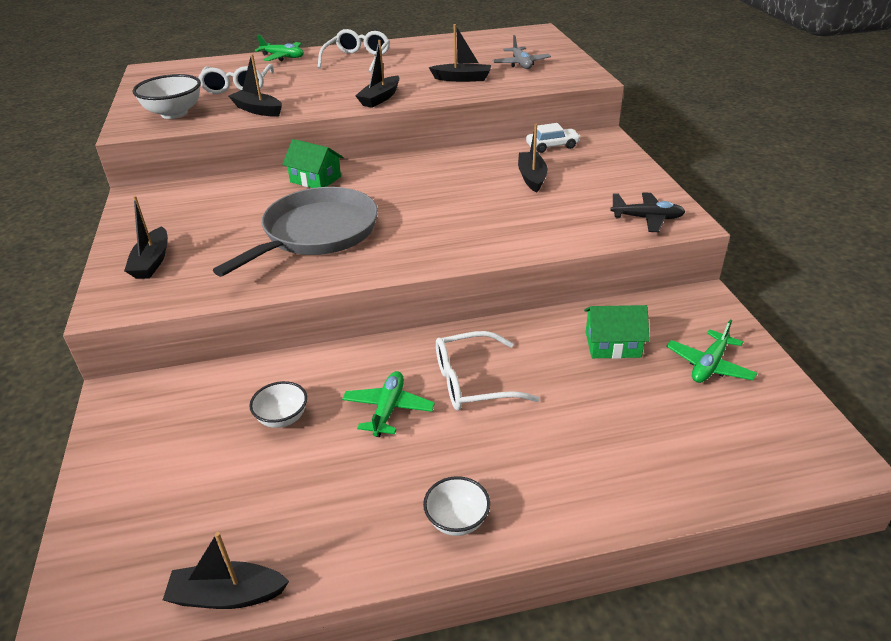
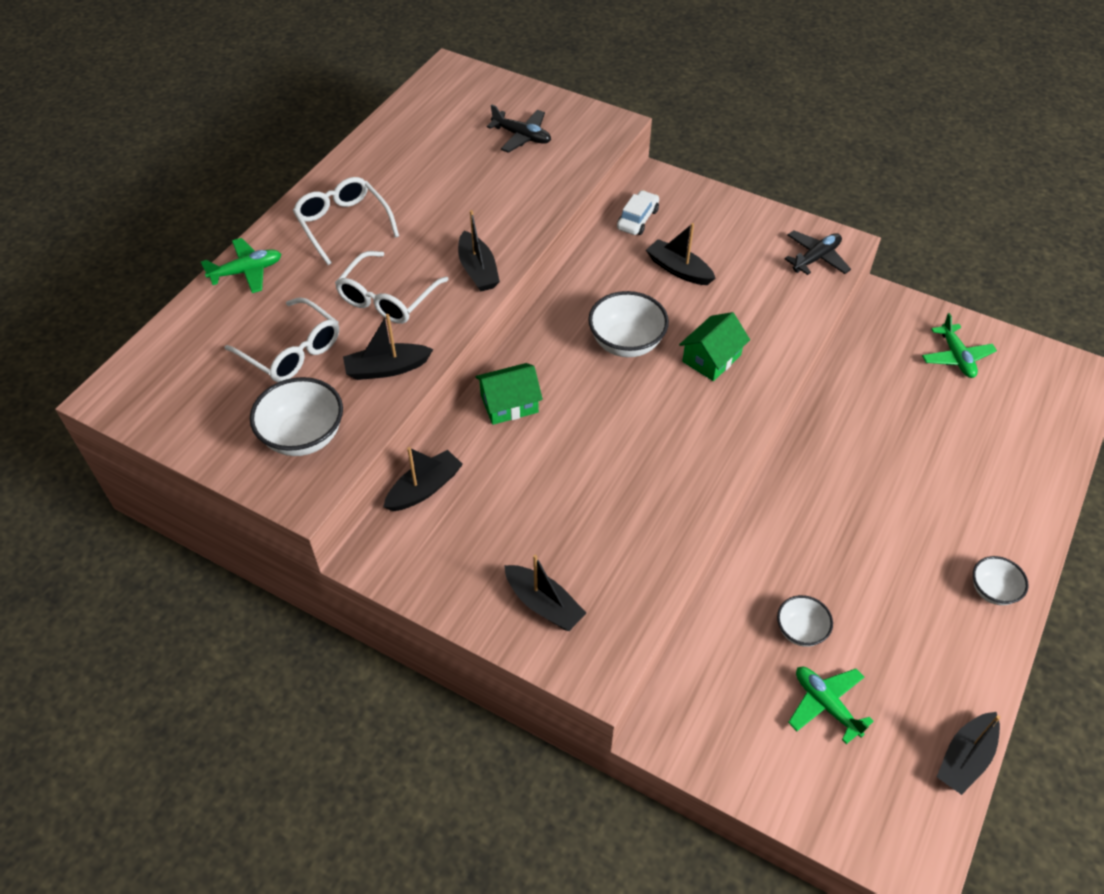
camera: 50 degrees left, 15 degrees up
(316, 233) = (619, 459): grey pan -> none
(388, 409) = (848, 559): green plane -> green plane (826, 705)
(429, 190) = (626, 343): none -> white bowl
(462, 79) = (505, 192): black boat -> black boat (424, 488)
(473, 382) = (861, 490): white glasses -> white glasses (387, 298)
(521, 64) = (522, 136): grey plane -> black plane
(613, 344) = (890, 386): green house -> green house (711, 358)

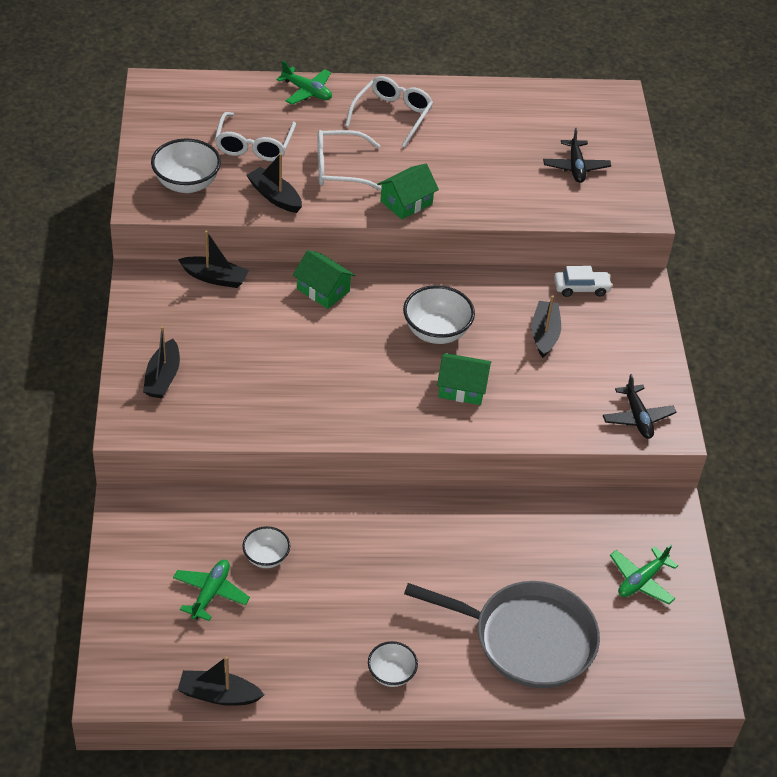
camera: 55 degrees right, 5 degrees down
(478, 270) = (406, 202): black boat -> green house
(816, 258) = (637, 418): black plane -> black plane turned 60 degrees clockwise
(990, 466) = (528, 639): none -> grey pan

